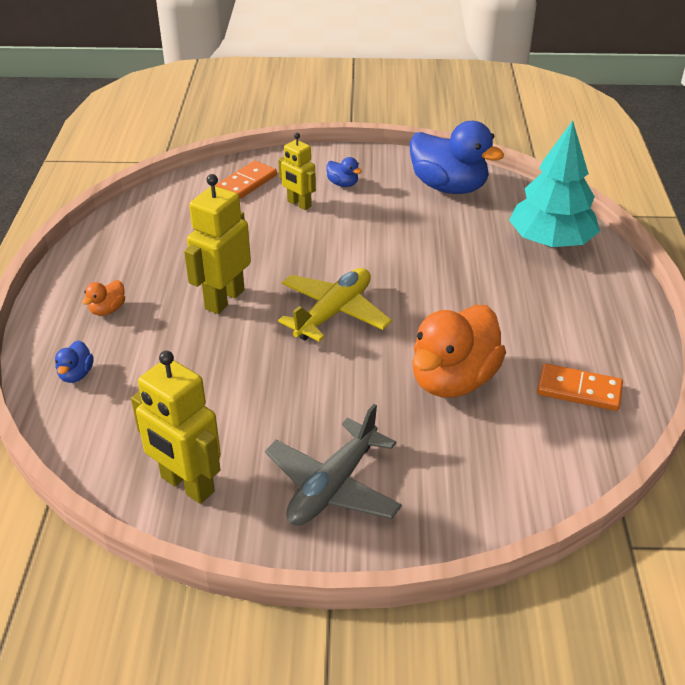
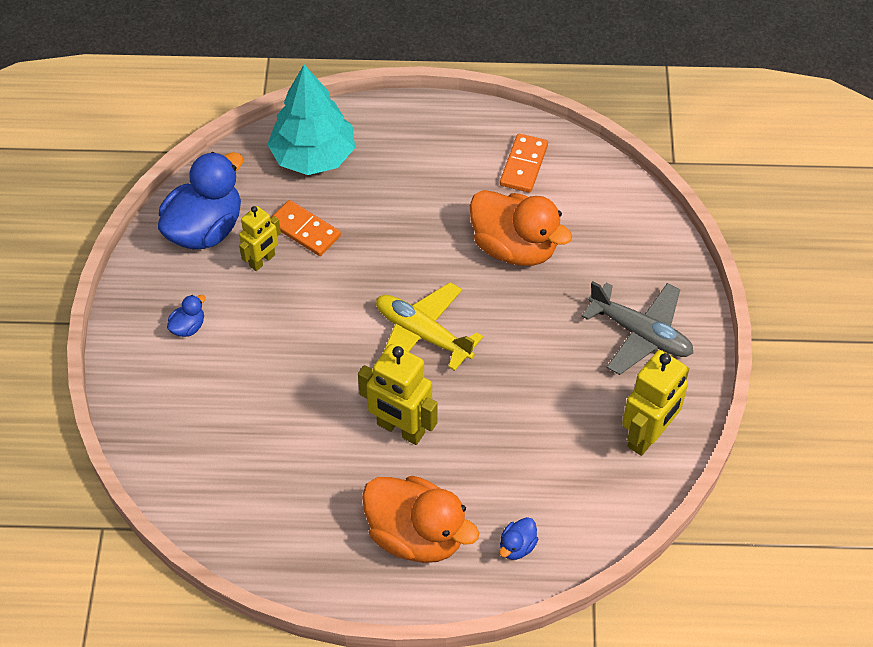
camera: 90 degrees left, 15 degrees up
(76, 374) = (517, 546): blue duck -> blue duck turned 120 degrees clockwise
(108, 310) = (416, 535): orange duck -> orange duck, size x2.36
(246, 183) = (176, 424): orange domino -> orange domino (305, 230)
(299, 204) = (227, 369): yellow robot -> yellow robot (262, 261)

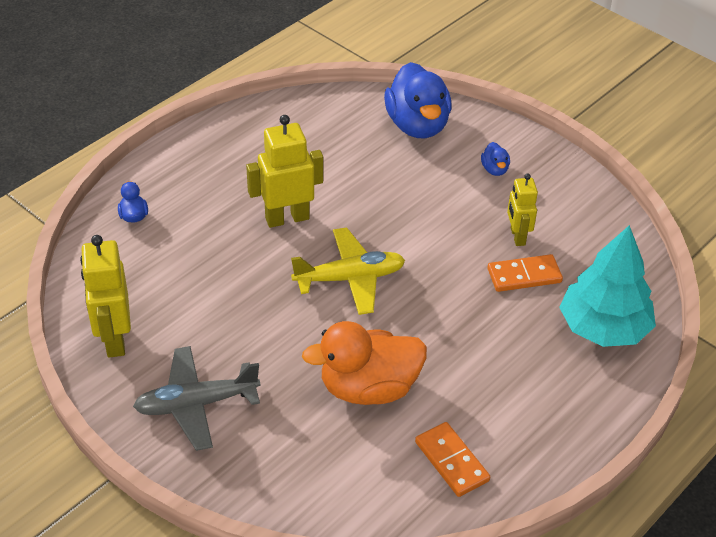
camera: 130 degrees right, 10 degrees down
(205, 229) = (582, 224): blue duck -> blue duck (417, 125)
(416, 535) = (203, 178): orange duck -> none

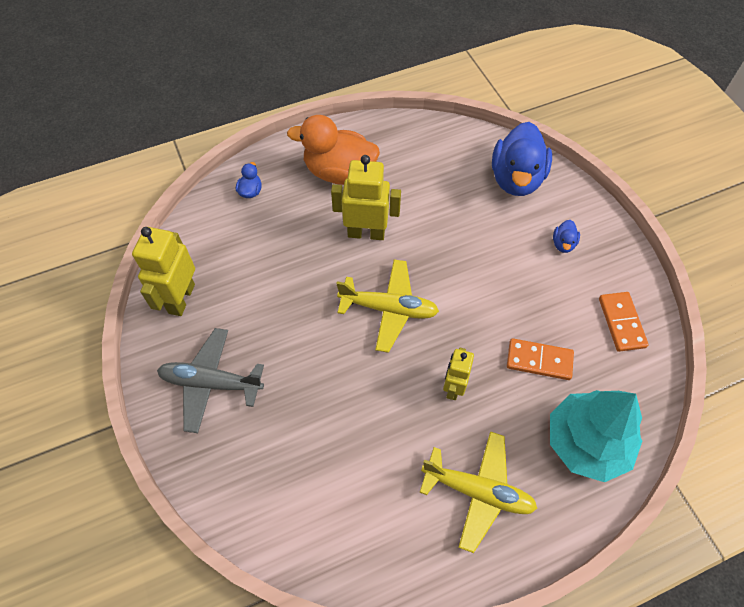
camera: 25 degrees right, 15 degrees up
(369, 388) = (352, 422): orange duck -> orange duck (339, 172)
(452, 461) = (386, 525): orange domino -> orange domino (621, 322)
(517, 236) = (551, 318): yellow robot -> yellow robot (453, 387)
(524, 402) = (478, 491): none -> yellow plane

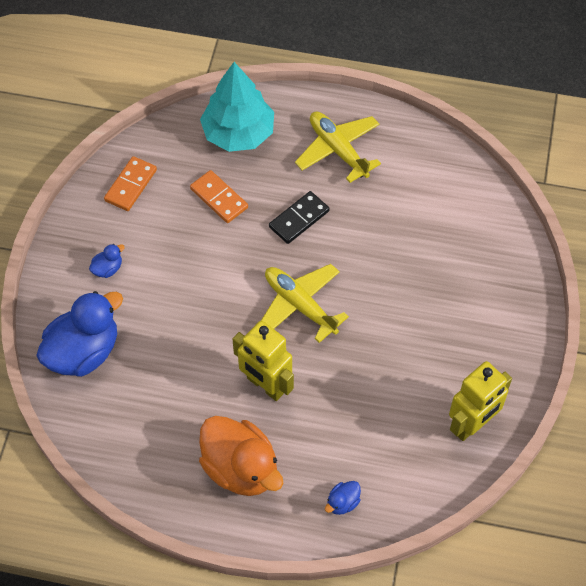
camera: 145 degrees left, 0 degrees up
(211, 383) = (483, 333): grey plane -> none
(453, 387) = (299, 219): yellow robot -> black domino

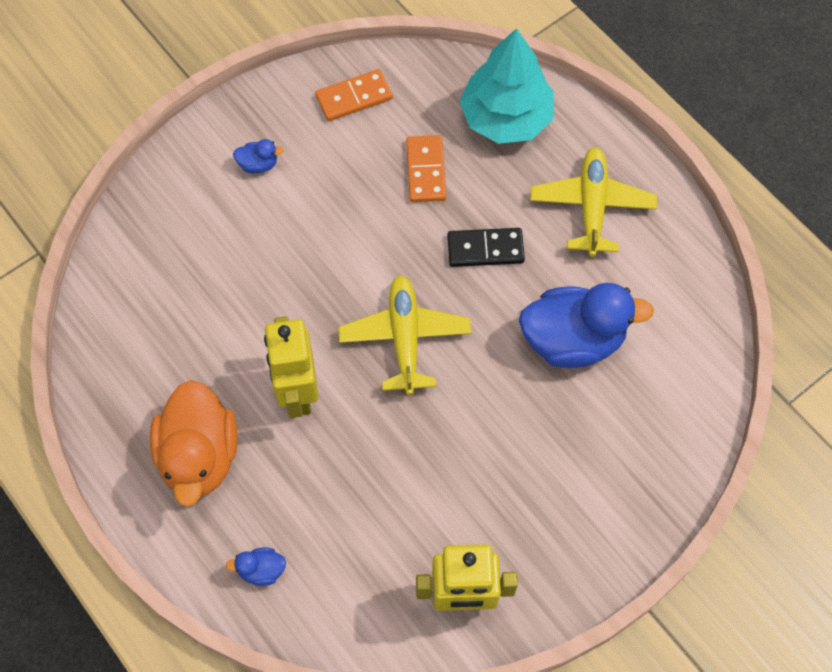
camera: 40 degrees right, 5 degrees up
(84, 352) = (164, 229): blue duck -> blue duck (573, 340)

